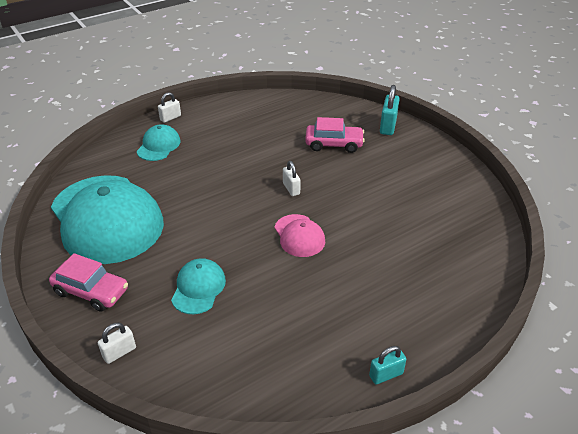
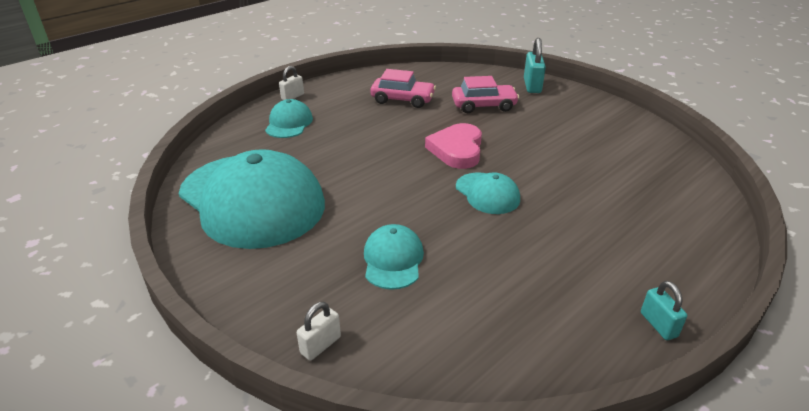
camera: 10 degrees left, 5 degrees down
(91, 291) = (259, 279): pink car -> pink car (402, 99)
(291, 189) = (457, 150): white padlock -> pink heart
(299, 236) = (487, 193): pink cap -> turquoise cap
(386, 375) = (658, 325): turquoise padlock -> turquoise padlock turned 75 degrees counterclockwise

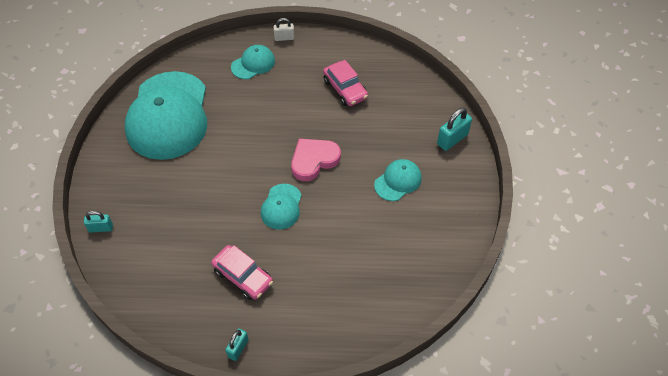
camera: 45 degrees right, 20 degrees up
(320, 345) = (101, 228): white padlock -> turquoise padlock
(393, 260) = (181, 209): turquoise cap -> turquoise cap (398, 181)
(483, 106) = (387, 134): pink car -> pink car (243, 276)

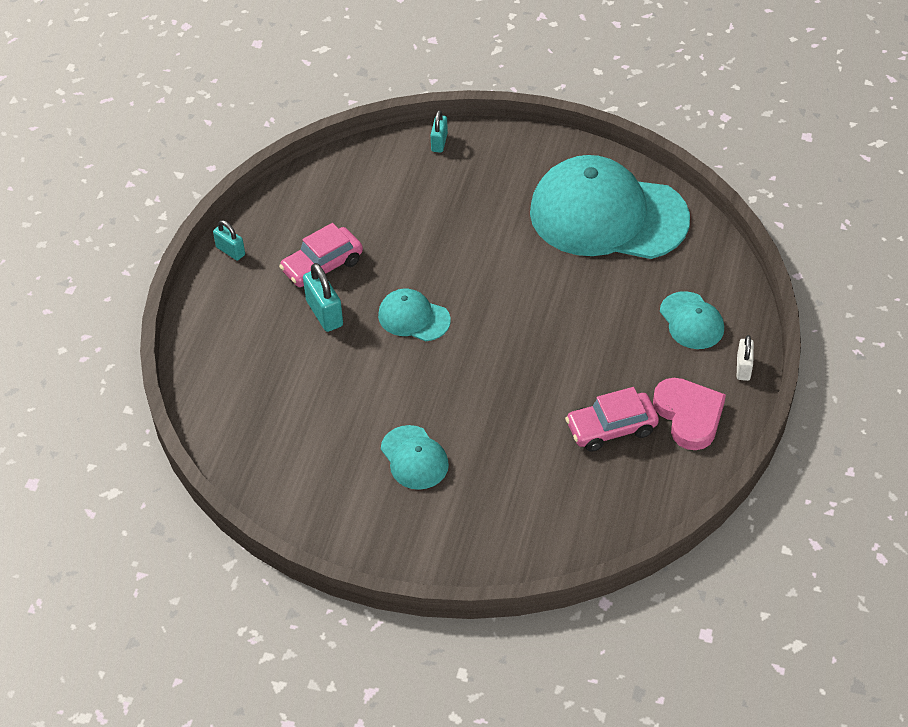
camera: 105 degrees right, 5 degrees down
(314, 160) = (481, 365): pink heart -> pink heart (689, 415)
(452, 139) = (472, 548): turquoise padlock -> turquoise padlock (324, 313)

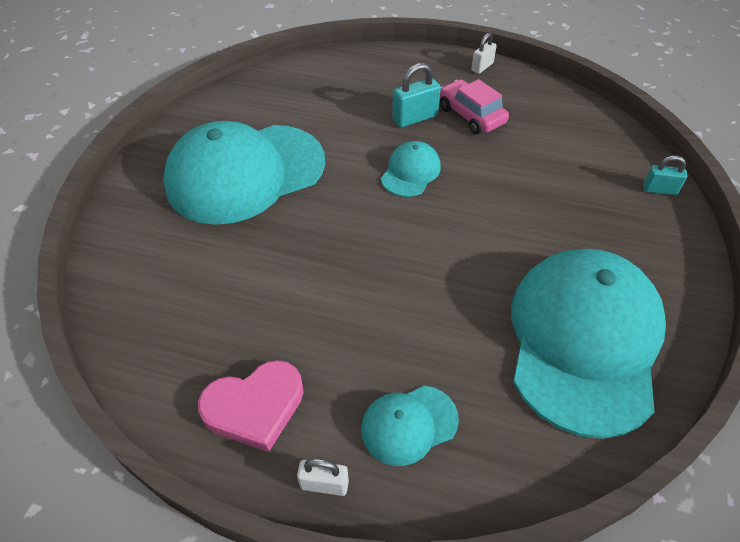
camera: 90 degrees right, 0 degrees up
(230, 251) = (482, 67): turquoise padlock -> white padlock
(414, 458) = (245, 173): turquoise cap -> turquoise cap, size x2.25
(611, 428) = (250, 324): pink car -> none

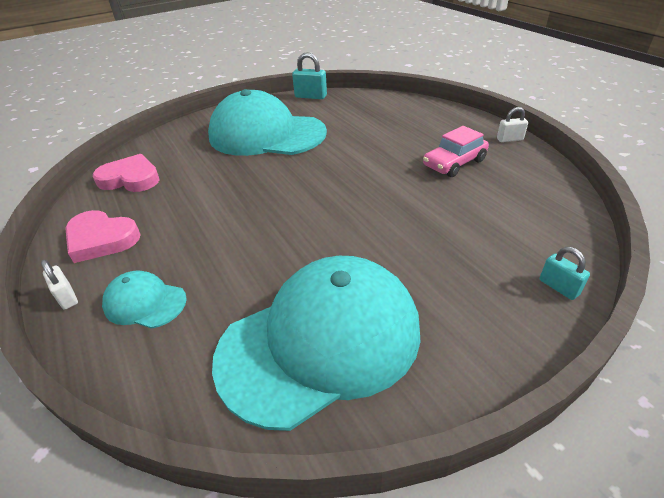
camera: 45 degrees right, 10 degrees down
(163, 321) = (130, 178): none -> pink heart
(411, 172) = (360, 175): turquoise cap -> none
(415, 118) = (409, 148): turquoise padlock -> turquoise padlock (310, 96)
(471, 115) = (454, 163): pink car -> pink car turned 135 degrees counterclockwise

